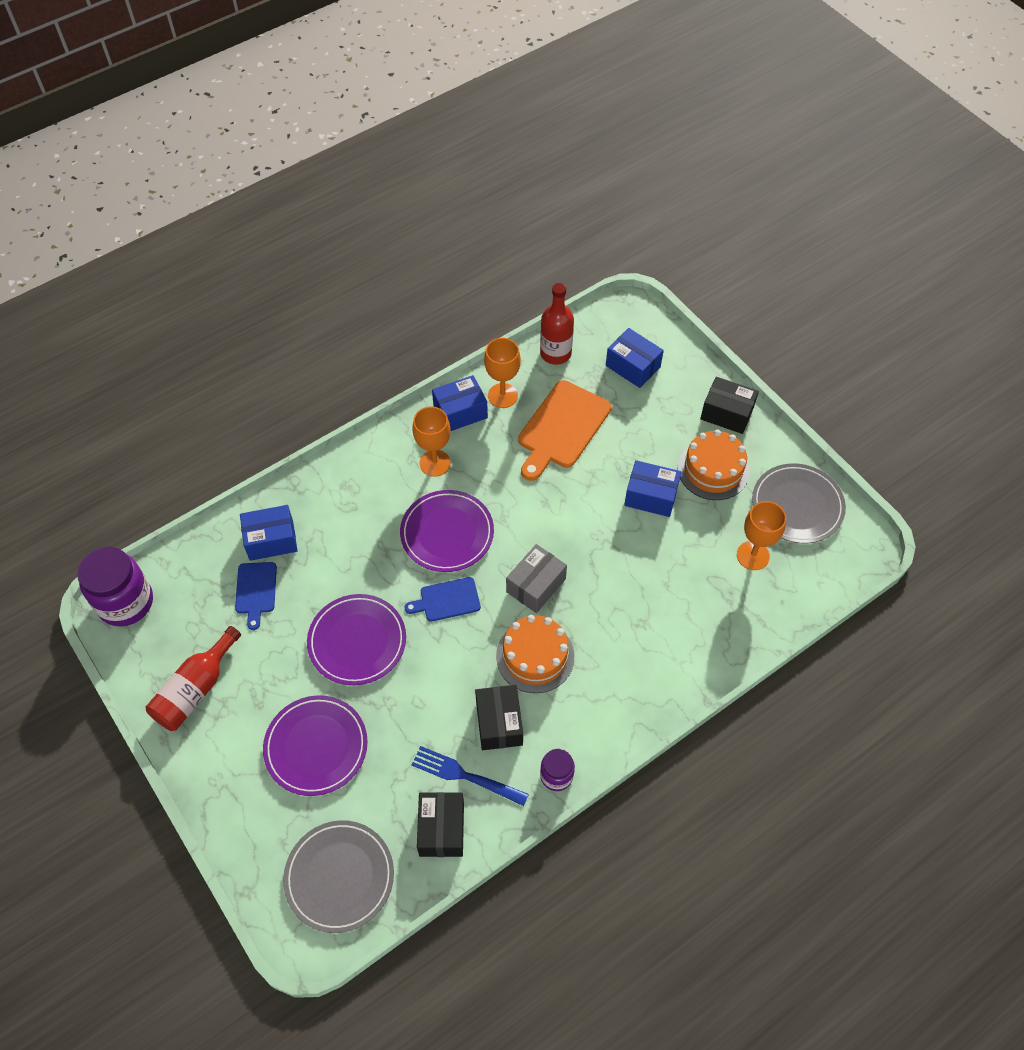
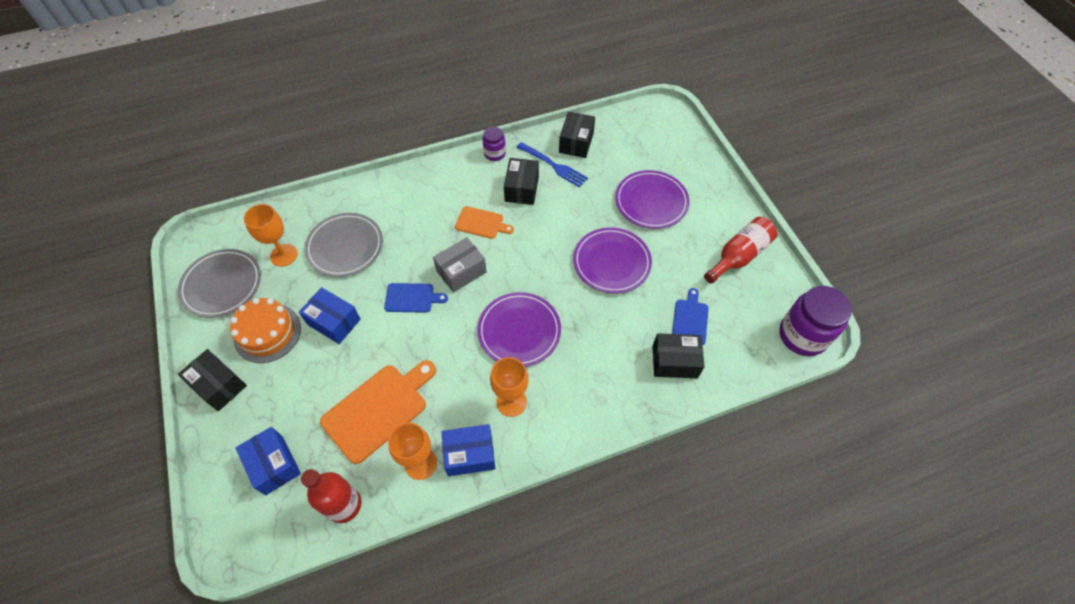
camera: 165 degrees left, 0 degrees up
(271, 540) = (674, 362): blue box -> black box
(339, 877) = (644, 133): grey plate -> grey plate (345, 247)
(447, 600) = (535, 277): blue cutting board -> blue cutting board (412, 298)
(535, 656) = (481, 223): orange cake -> orange cutting board

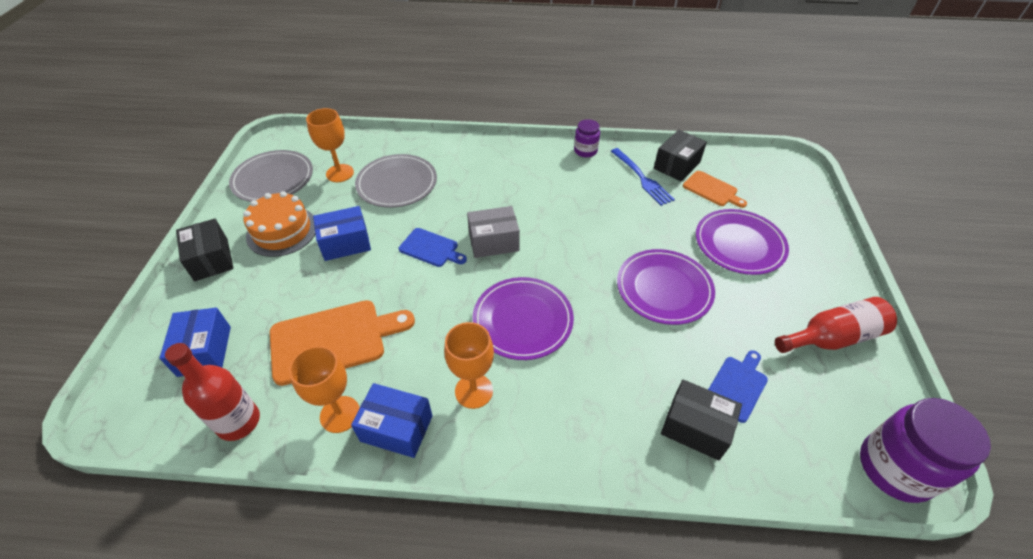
camera: 25 degrees right, 10 degrees down
(334, 322) = (345, 243): blue box -> blue box turned 75 degrees counterclockwise
(481, 223) = (539, 205): orange cutting board -> orange cutting board (712, 190)
(522, 189) = (597, 188): black box -> none

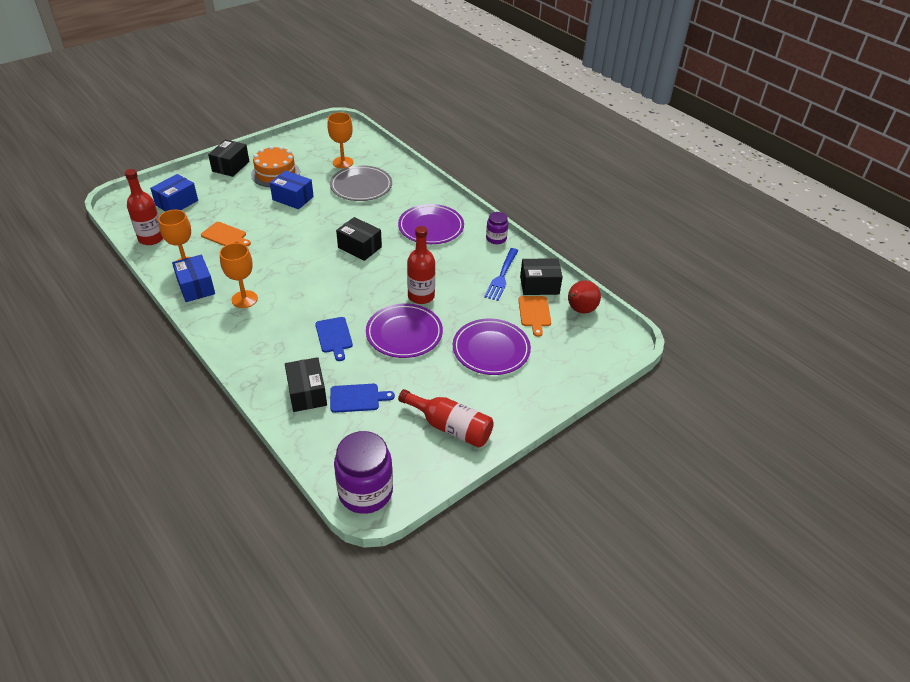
camera: 45 degrees right, 5 degrees down
(273, 179) = (308, 145): grey plate -> none
(333, 340) = (225, 235): orange cutting board -> orange cutting board, size x0.56
(431, 248) = (325, 228): blue cutting board -> blue cutting board (334, 337)
(493, 242) = (360, 247): grey box -> black box
(523, 320) = (312, 290): purple plate -> purple plate (431, 227)
(618, 244) = (421, 296): none -> red bottle
(731, 164) = (580, 310): none -> red pear

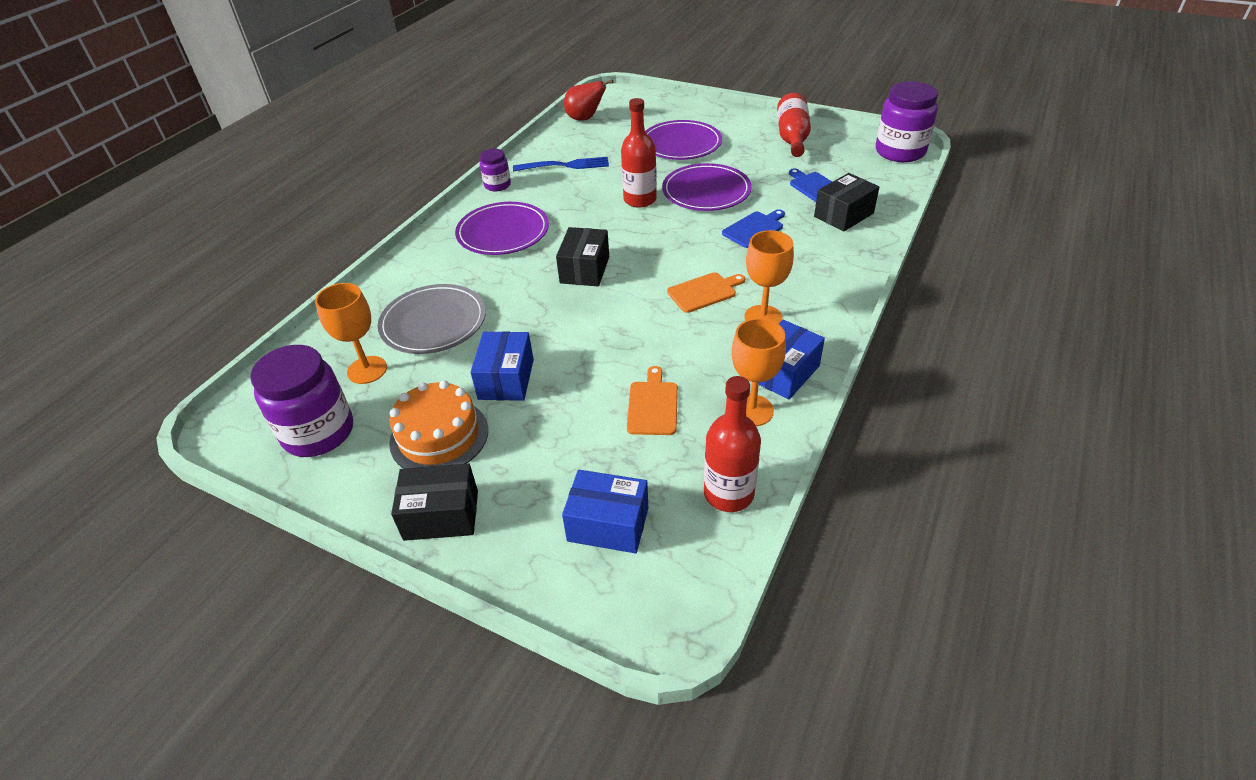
camera: 110 degrees left, 0 degrees up
(312, 146) = (318, 432): none -> purple jar
(534, 313) = (609, 137): orange cutting board -> orange cutting board (704, 292)
(539, 285) = (563, 144): black box -> none

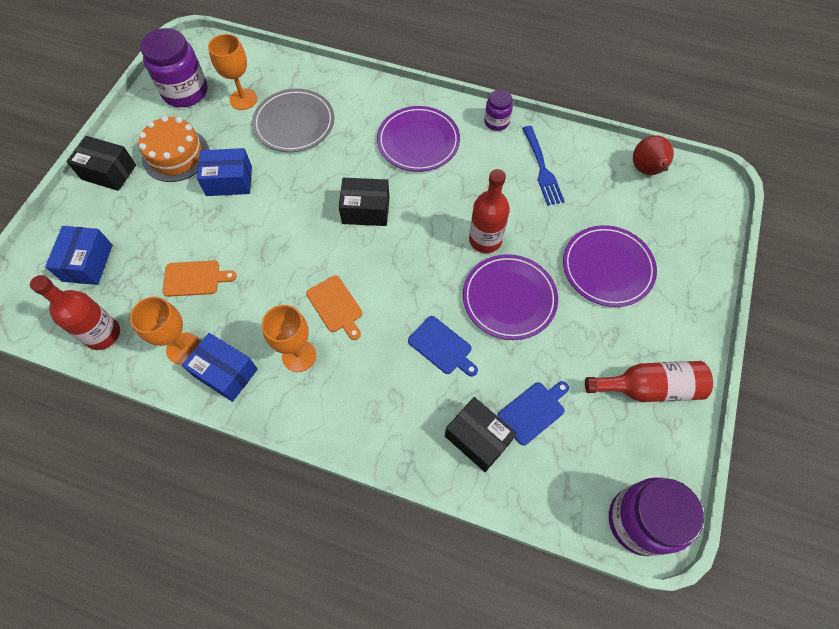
camera: 80 degrees right, 20 degrees up
(441, 515) = (109, 172): black box -> black box turned 60 degrees counterclockwise

